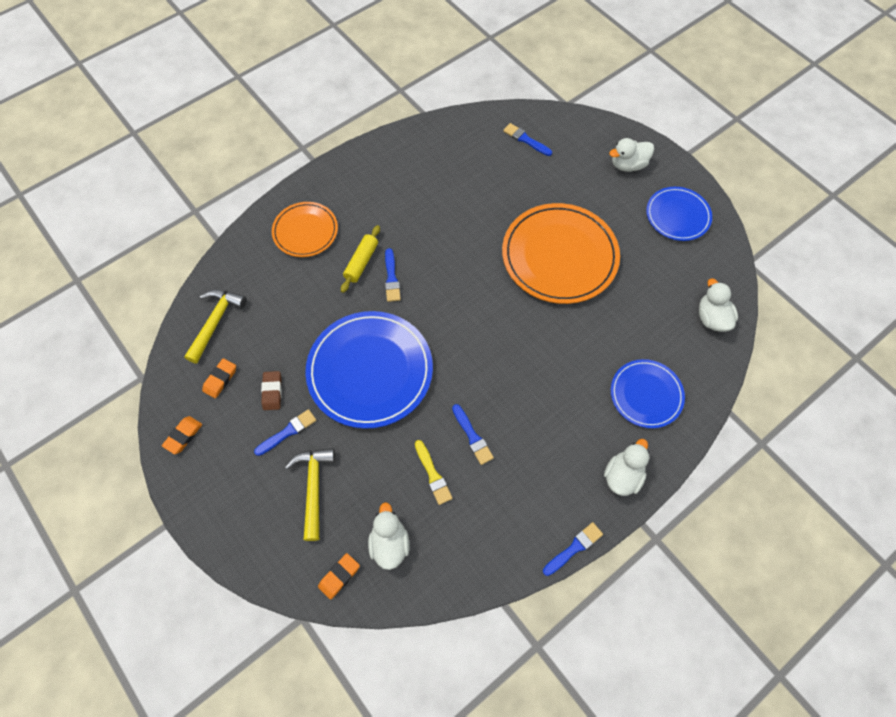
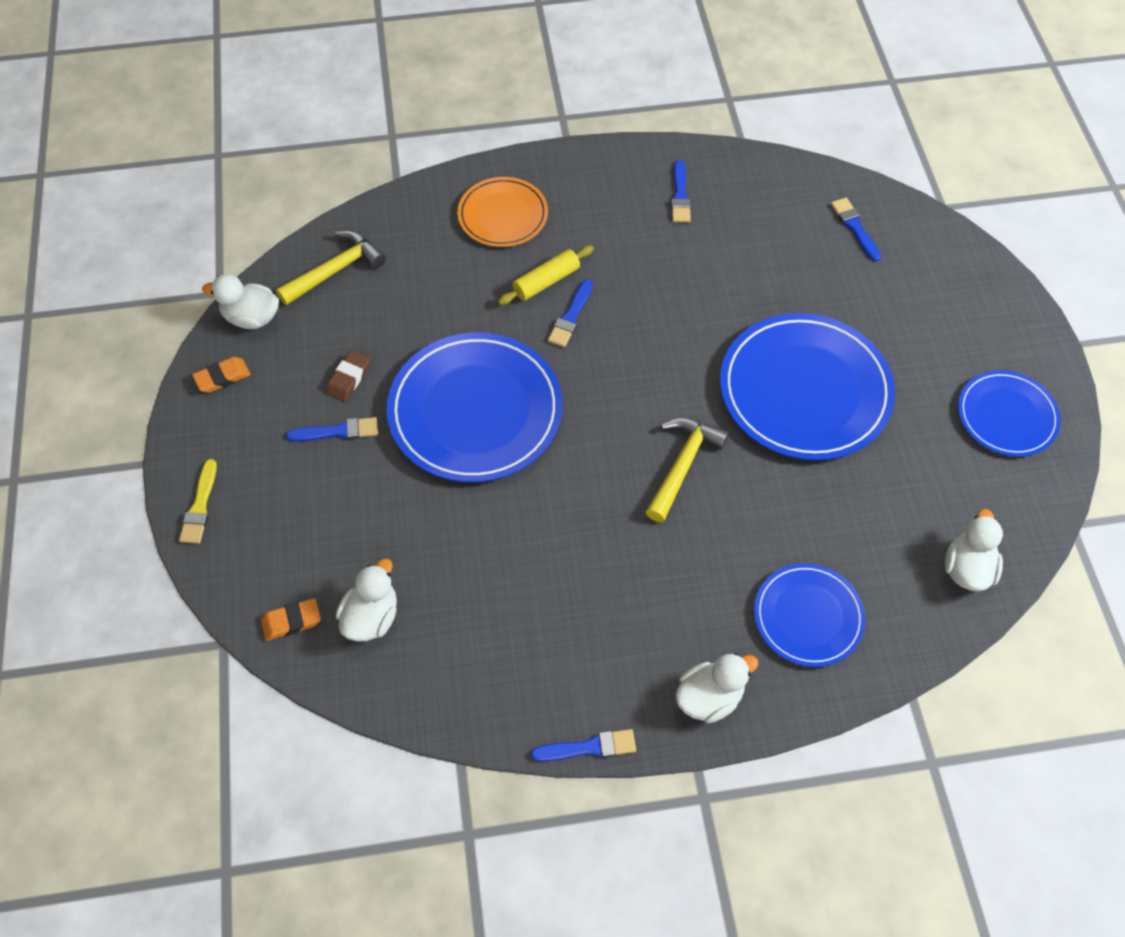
camera: 30 degrees right, 5 degrees down
(220, 379) = (300, 336): orange eraser -> none
(313, 487) = (326, 507): yellow hammer -> yellow hammer (682, 465)
(433, 475) = (472, 568): yellow brush -> yellow brush (200, 506)
(472, 436) = (549, 549): blue brush -> blue brush (680, 195)
(559, 256) = (804, 390): orange plate -> blue plate
(628, 165) = (978, 320): white duck -> white duck (251, 317)

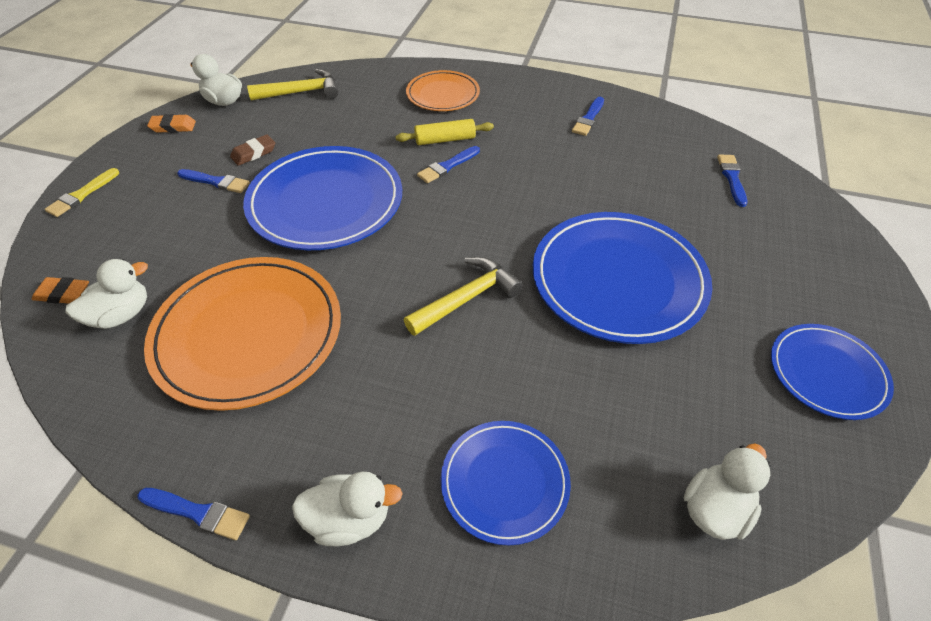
camera: 25 degrees right, 10 degrees down
(509, 583) = (248, 334): none -> orange plate

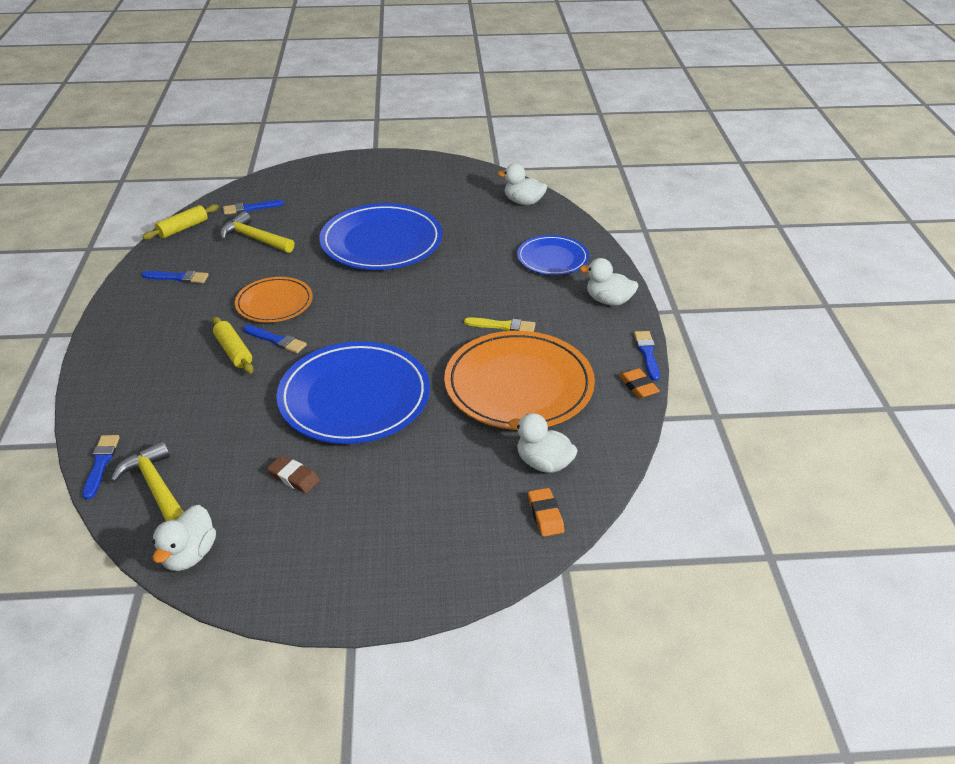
camera: 110 degrees left, 10 degrees down
(82, 195) = (416, 589): yellow brush -> yellow brush (503, 326)
(173, 127) = (260, 577): orange eraser -> orange eraser (638, 386)
(216, 182) = (352, 485): blue brush -> blue brush (101, 463)
(349, 519) = (608, 301): white duck -> white duck turned 45 degrees counterclockwise
(443, 94) = (146, 373): orange plate -> orange plate (274, 303)
(467, 298) = (430, 297): yellow hammer -> yellow hammer (254, 238)
(690, 127) = (183, 228): none -> yellow rolling pin
(827, 373) = (421, 176): blue plate -> none

